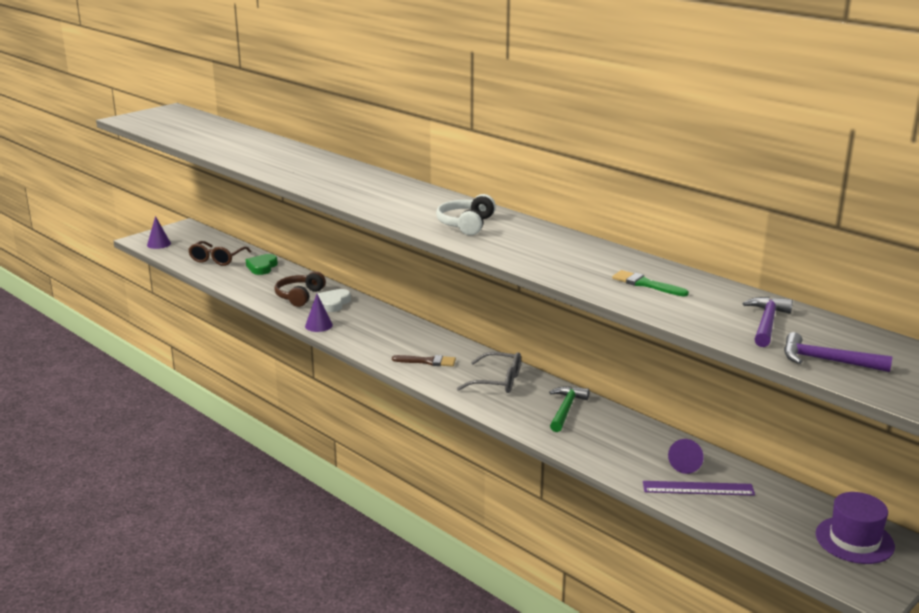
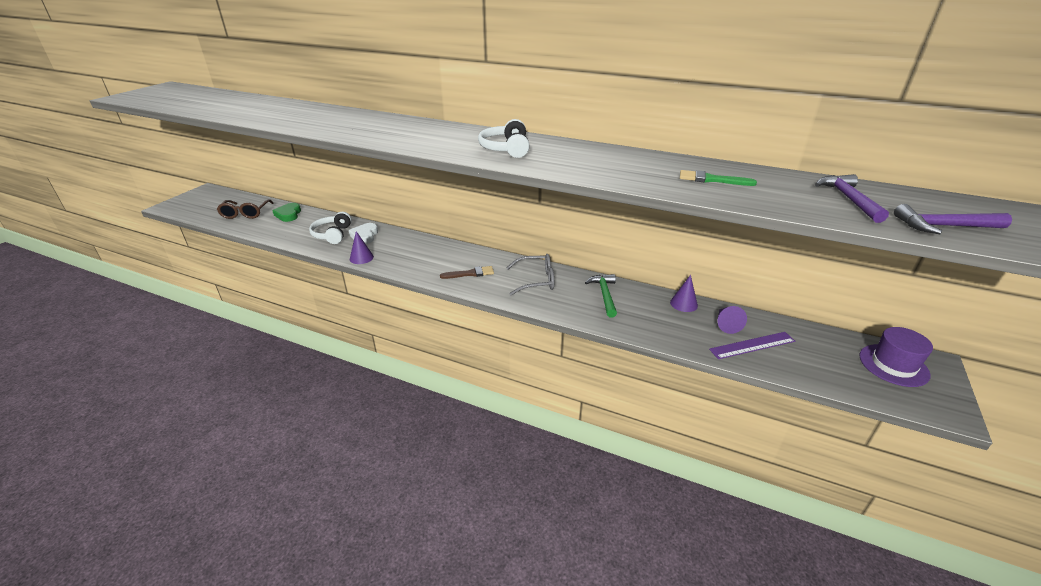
camera: 20 degrees left, 10 degrees up
(158, 244) = (186, 208): purple cone -> purple cone (683, 304)
(299, 296) = (332, 234): brown headphones -> white headphones

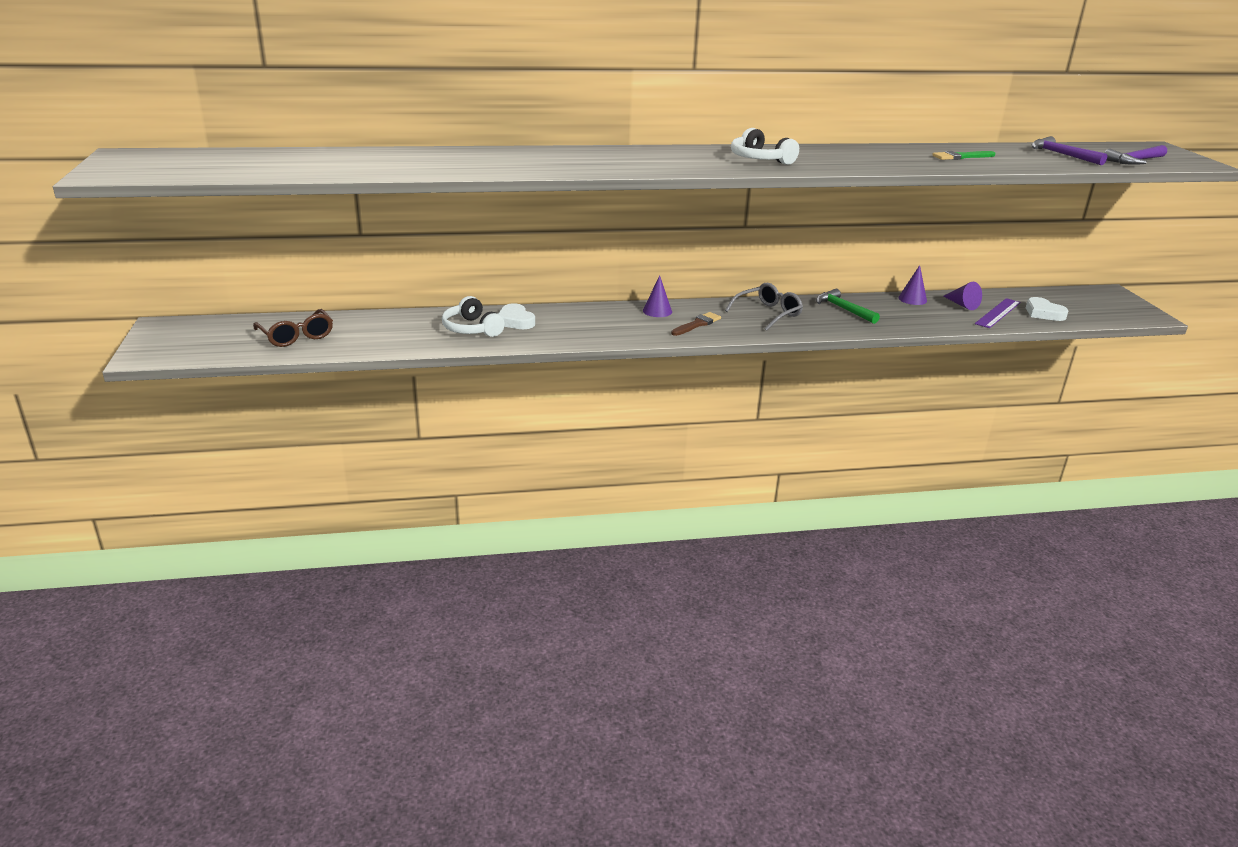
camera: 35 degrees left, 5 degrees down
(288, 214) = (365, 323): green heart -> none
(361, 258) = (554, 340): purple cone -> purple cone (657, 311)
(806, 362) = (1043, 313): none -> white heart
(893, 365) = (1092, 300): purple hat -> none

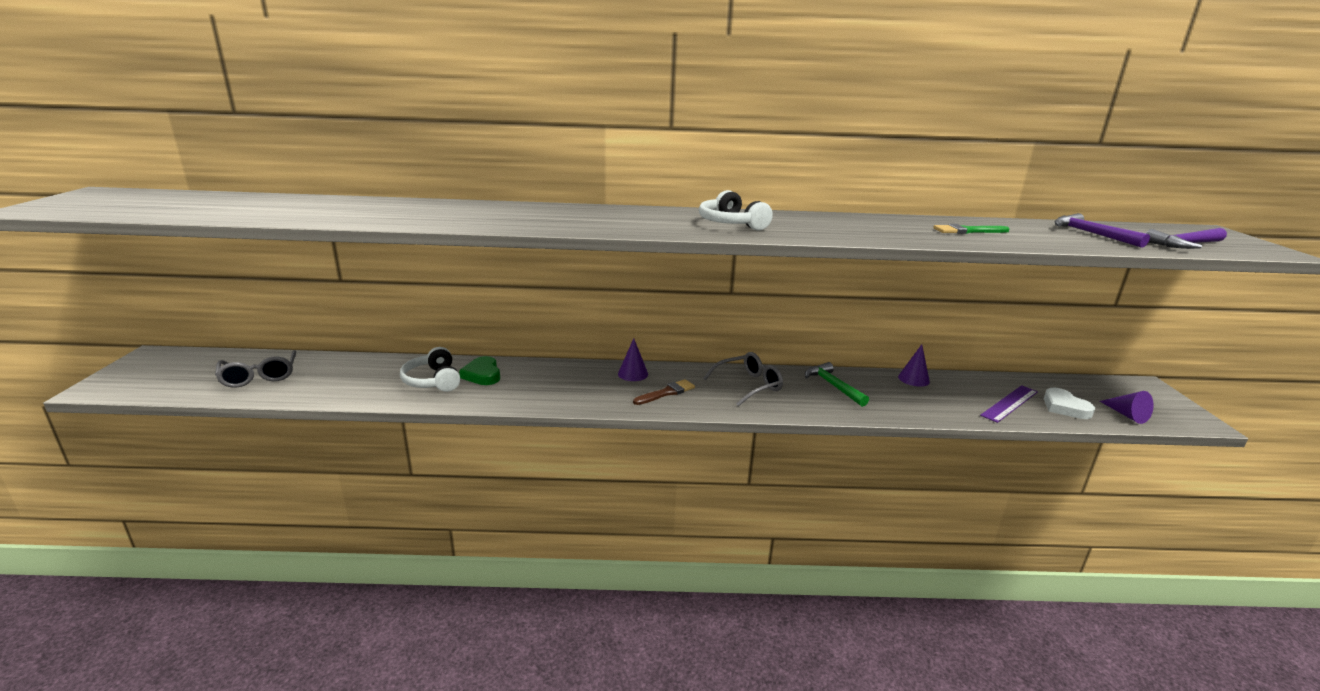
camera: 10 degrees right, 5 degrees down
(296, 336) = (259, 376): brown glasses -> grey glasses
(515, 321) = (482, 375): white heart -> green heart
(962, 305) = (969, 390): purple cone -> purple cone (1126, 415)

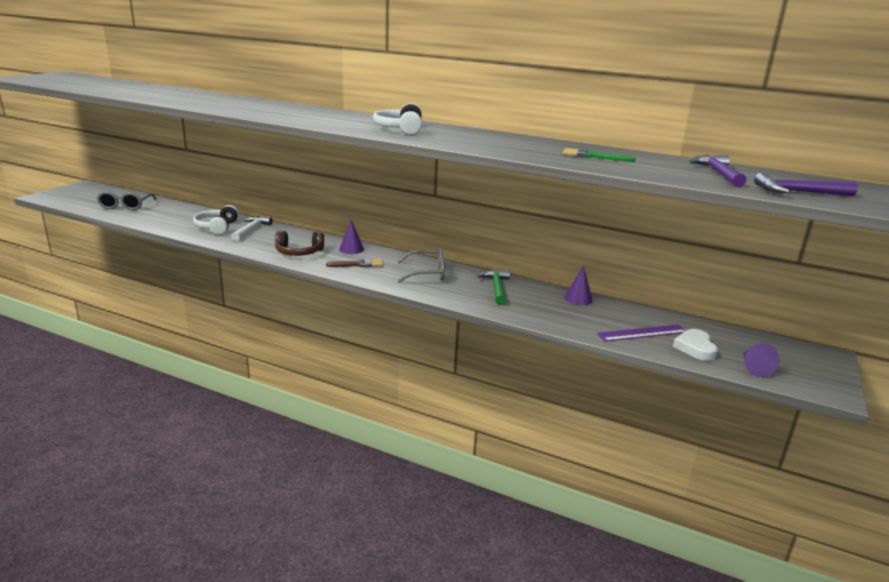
camera: 25 degrees right, 0 degrees up
(482, 375) = (251, 230): green heart -> white hammer
(580, 393) = (299, 252): none -> brown headphones

